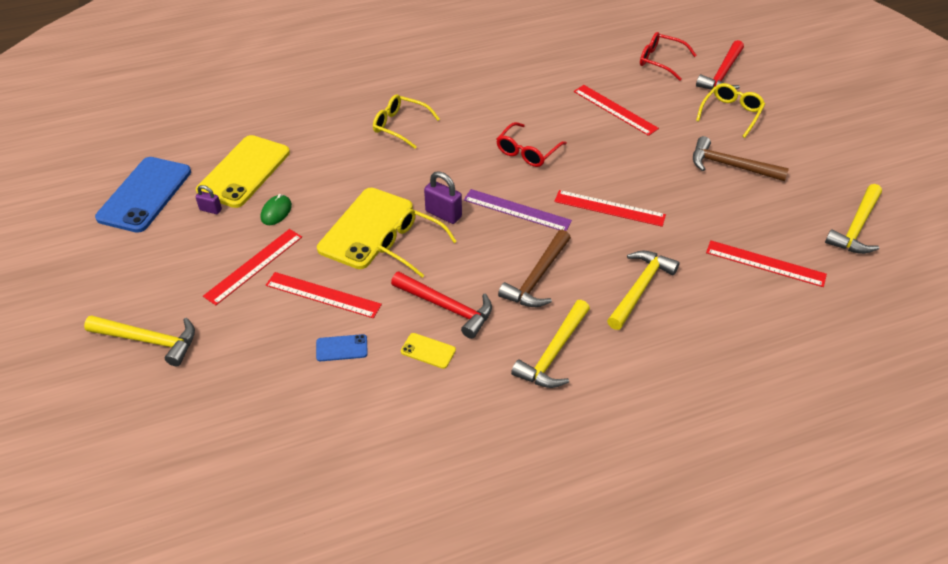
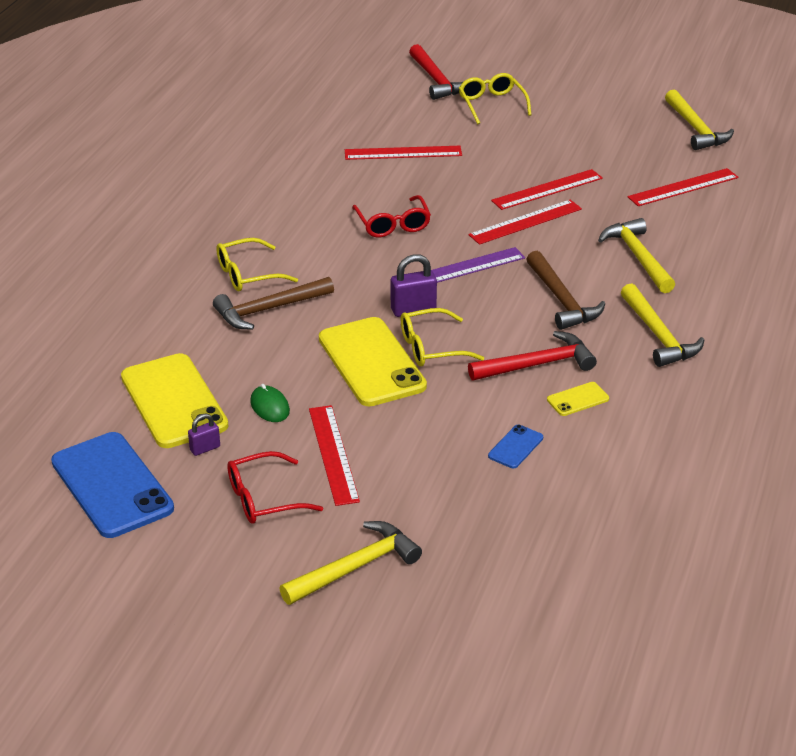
camera: 50 degrees left, 10 degrees down
(323, 295) = (431, 428): red ruler -> red ruler (547, 189)
(661, 61) = (372, 96): red glasses -> red glasses (265, 498)
(731, 166) = (554, 140): brown hammer -> brown hammer (269, 309)

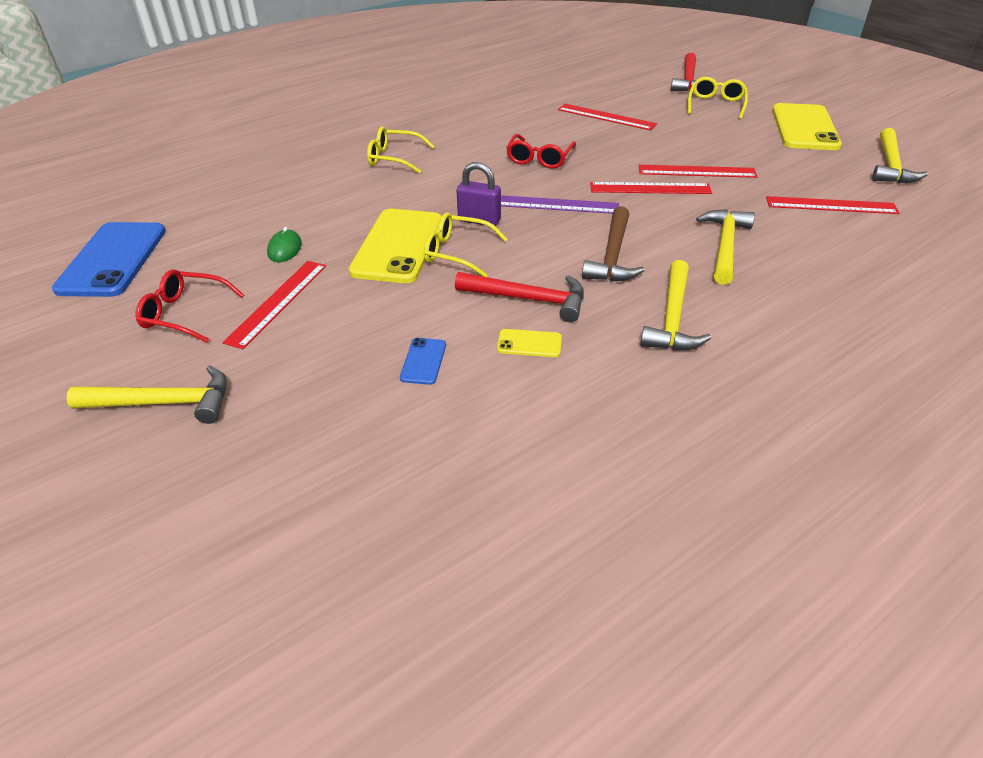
camera: 35 degrees right, 5 degrees up
(173, 401) = (231, 220): yellow phone -> yellow phone (804, 128)
(205, 448) = (202, 260): purple padlock -> none
(269, 309) = (377, 184): brown hammer -> none
(515, 447) = (423, 361): blue phone -> blue phone turned 60 degrees counterclockwise

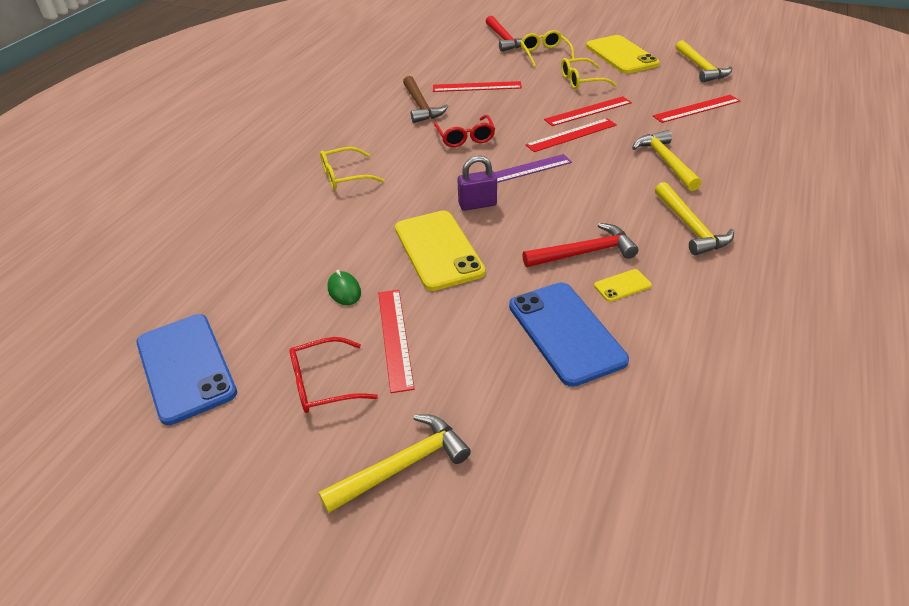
camera: 30 degrees left, 0 degrees up
(423, 361) = (566, 332): blue phone -> blue phone, size x2.28
(458, 253) = (492, 237): yellow glasses -> yellow glasses (582, 81)
(613, 256) = (603, 196): brown hammer -> brown hammer (421, 106)

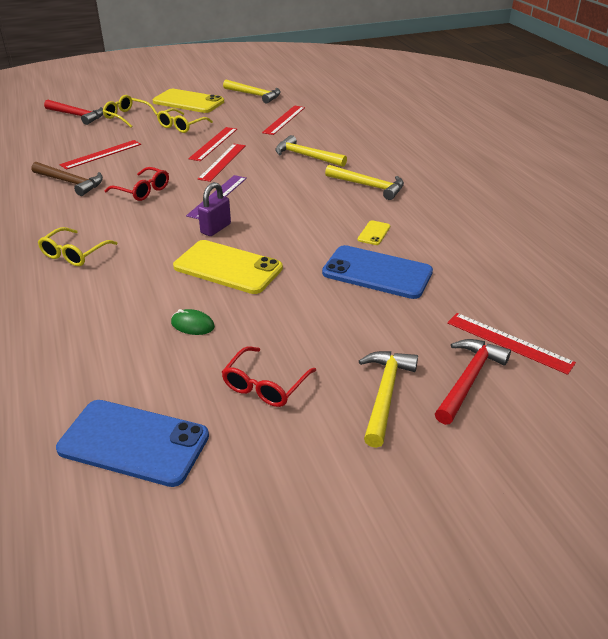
camera: 45 degrees left, 5 degrees down
(394, 338) = (275, 332): red ruler -> red ruler (509, 342)
(584, 252) = (327, 226): red hammer -> red hammer (468, 380)

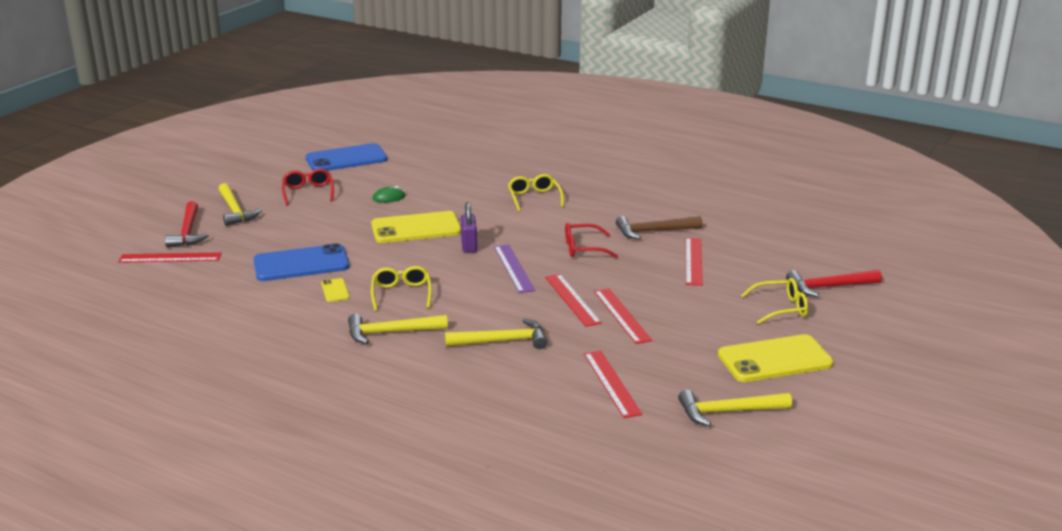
camera: 140 degrees right, 10 degrees down
(182, 126) = (700, 322): yellow glasses -> yellow glasses (401, 294)

